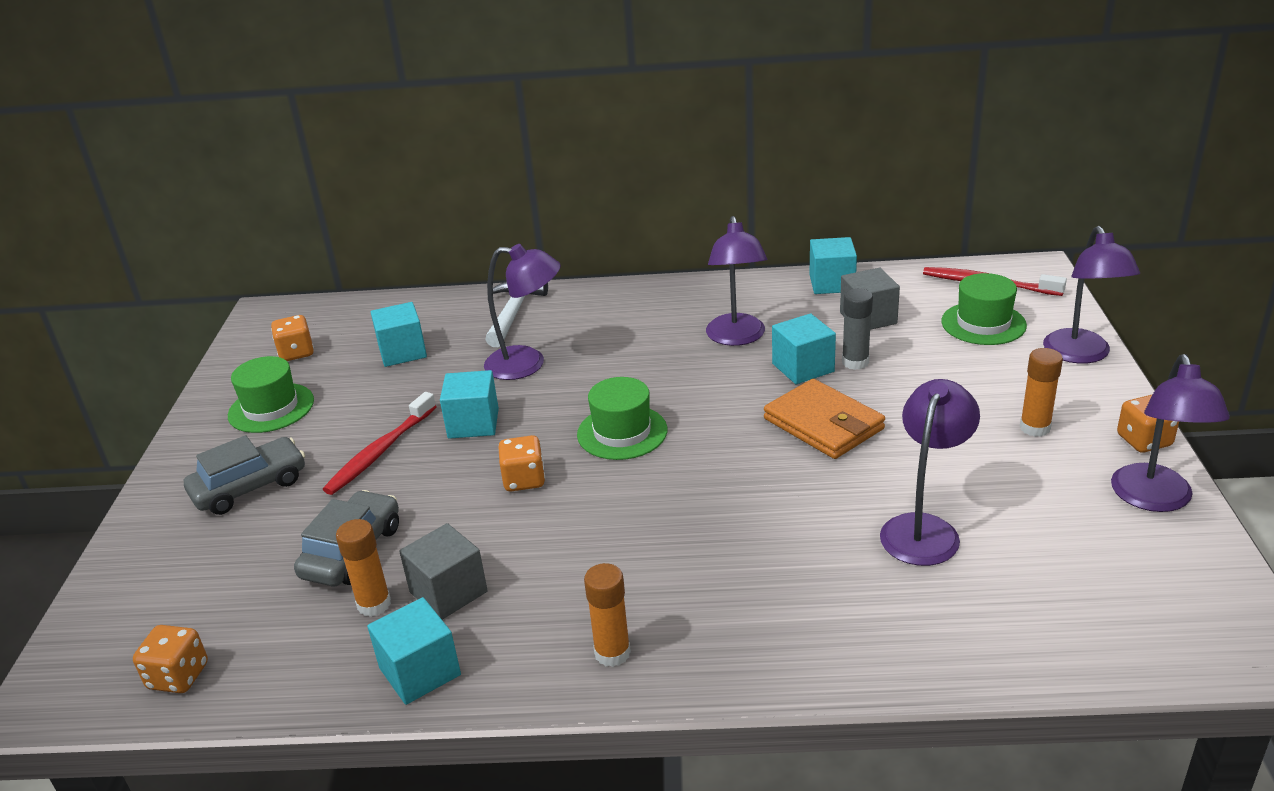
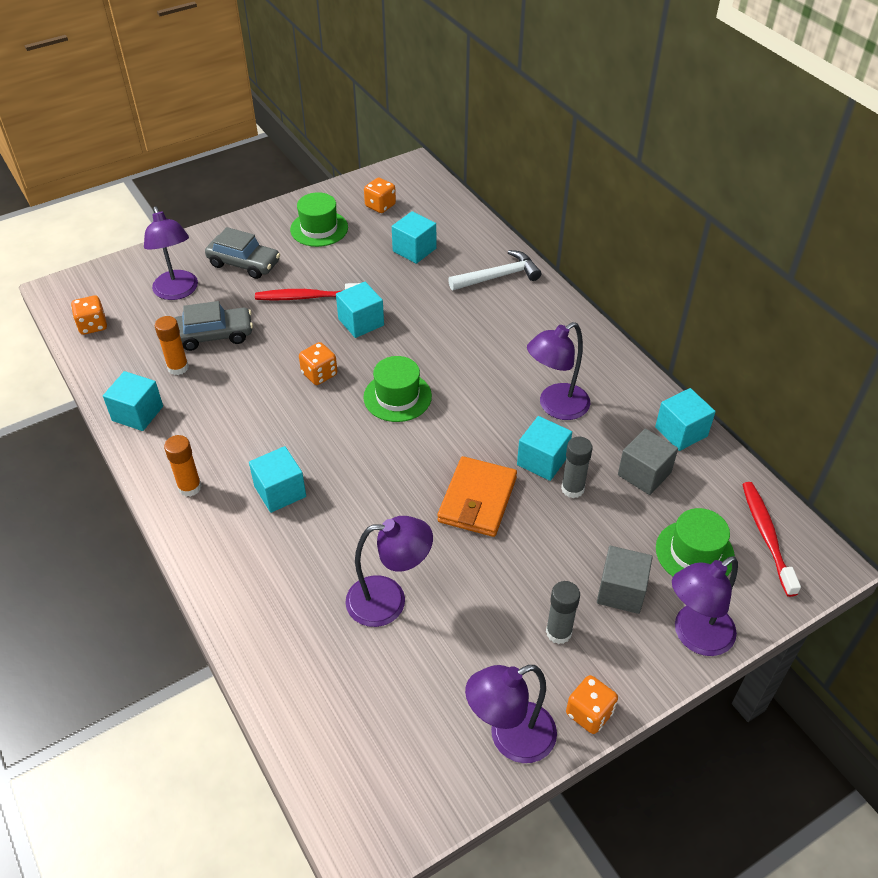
camera: 55 degrees right, 15 degrees up
(448, 592) = (203, 392): grey cube -> grey cube (621, 591)
(527, 364) = (442, 314): purple lamp -> purple lamp (178, 292)
(690, 569) = (280, 491): none -> turquoise cube
(1035, 428) = (558, 632): orange glue stick -> grey glue stick

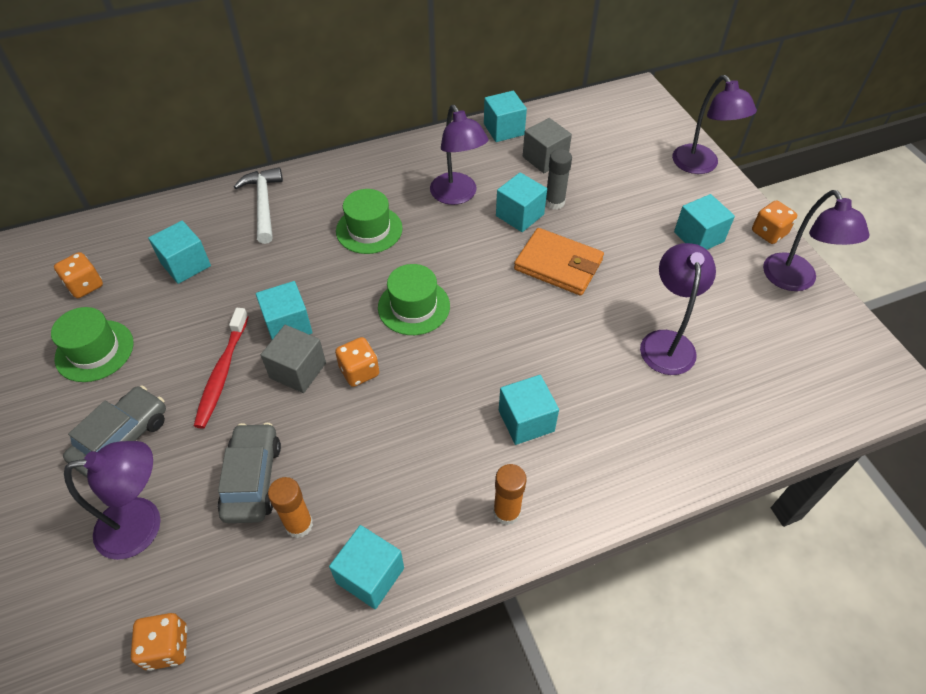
camera: 80 degrees left, 5 degrees up
(558, 632) = (698, 237): grey glue stick -> turquoise cube
(621, 591) = (660, 195): grey cube -> grey cube (298, 370)
(694, 553) = (626, 149): green hat -> green hat (369, 229)
(766, 536) = (613, 111): red toothbrush -> none

